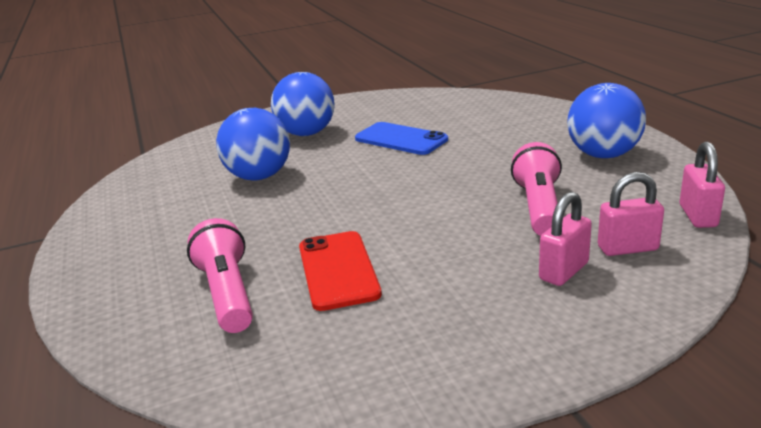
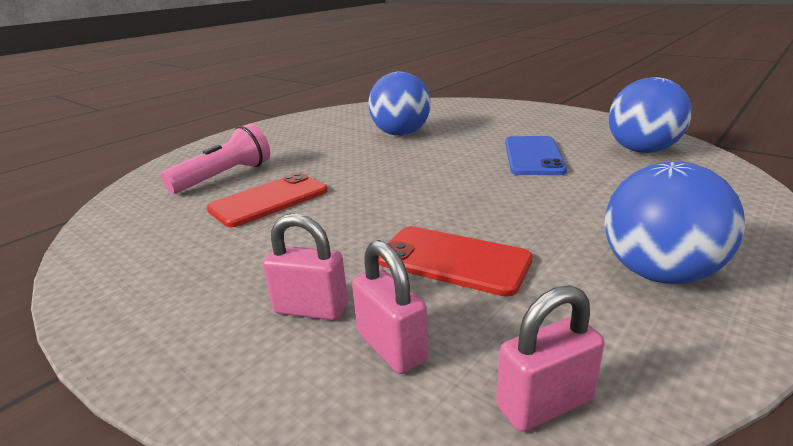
camera: 60 degrees right, 0 degrees up
(307, 133) = (495, 124): blue ball -> blue ball (641, 150)
(539, 207) = (453, 260): pink flashlight -> red phone

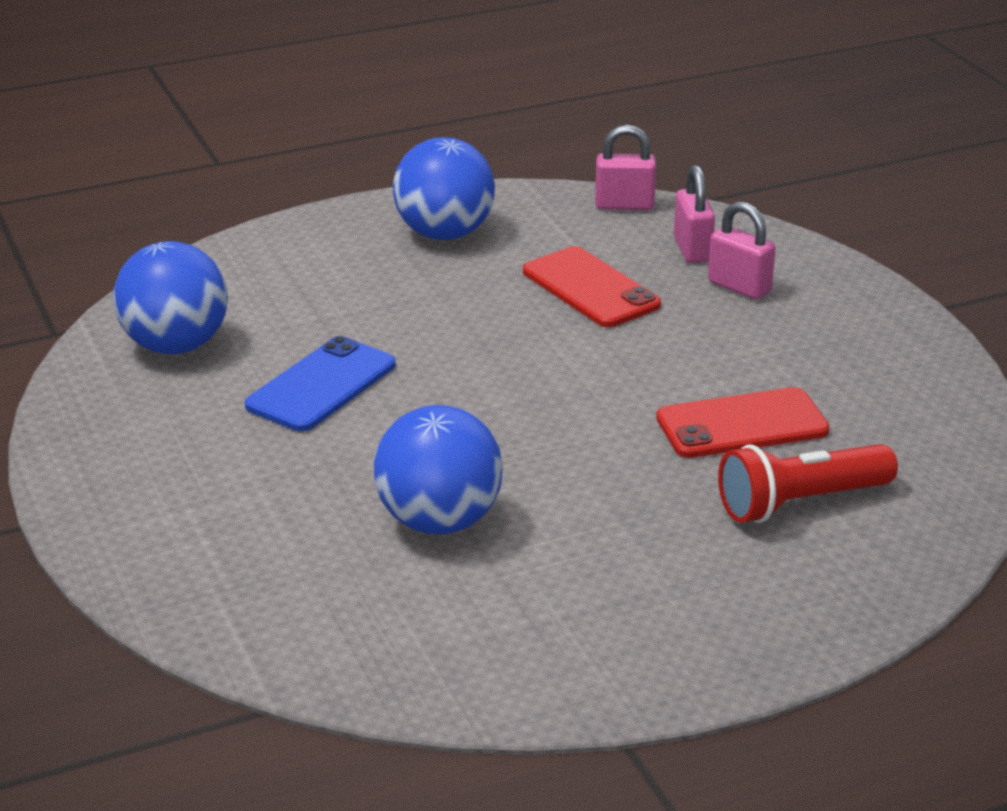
camera: 155 degrees left, 5 degrees up
(225, 176) = (800, 503): pink flashlight -> red flashlight

